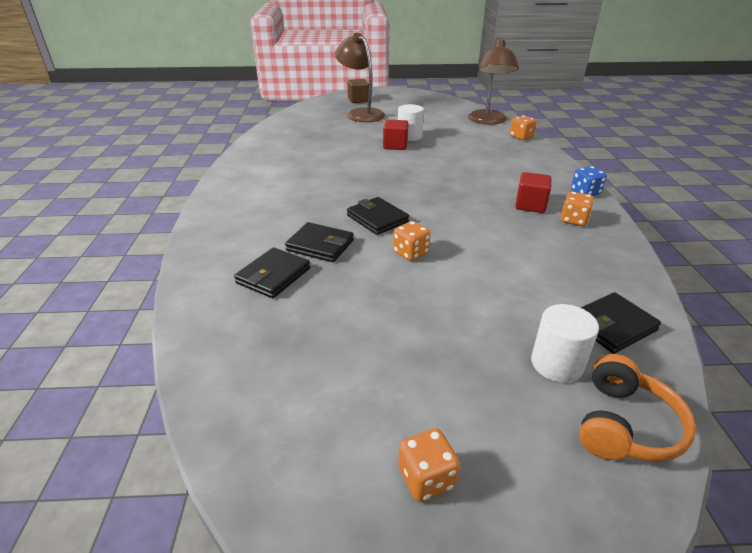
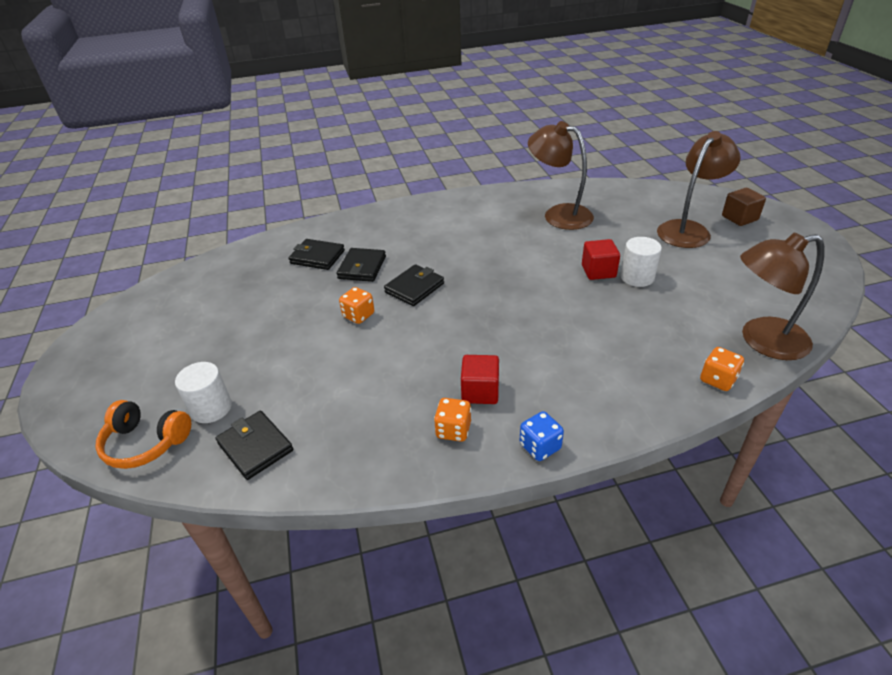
camera: 80 degrees right, 5 degrees up
(302, 145) = (558, 214): none -> brown lamp
(426, 478) = (129, 352): orange dice -> none

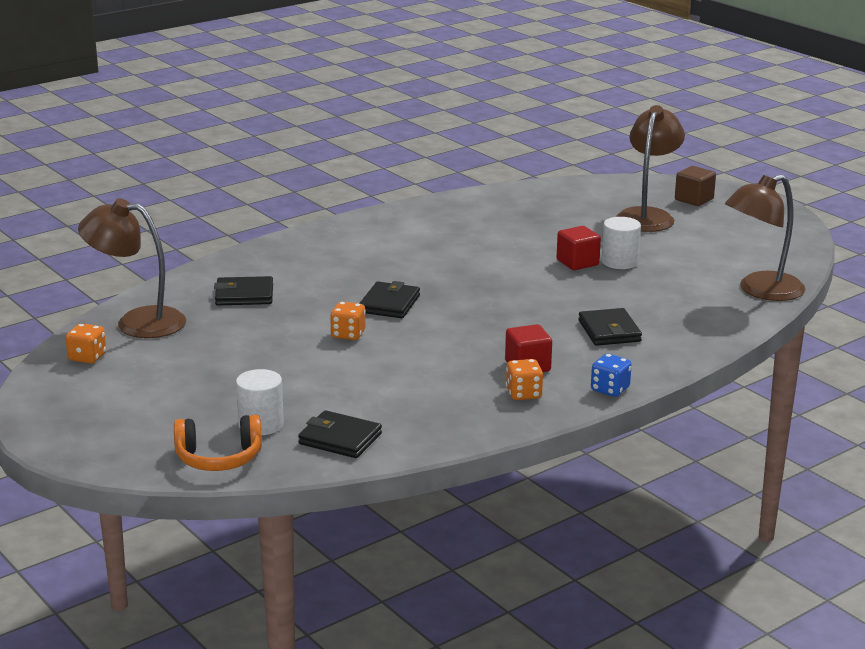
camera: 25 degrees left, 15 degrees down
(362, 267) = (310, 296): black wallet -> black wallet (609, 331)
(558, 214) = (499, 220): brown lamp -> brown lamp (137, 322)
(717, 379) = (736, 322): orange dice -> orange dice (87, 357)

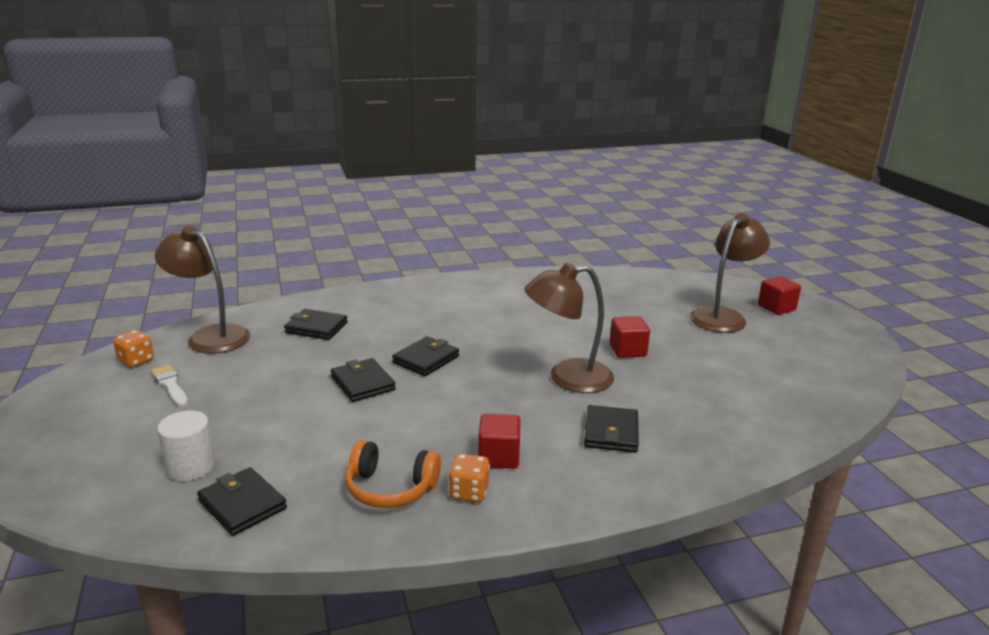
camera: 20 degrees right, 0 degrees up
(154, 370) = (170, 385): none -> white brush
(219, 458) = (112, 499): orange headphones -> orange headphones (390, 488)
(348, 334) = (363, 383): orange dice -> black wallet
(610, 389) = (564, 509): blue dice -> none
(619, 262) = (669, 357): white cylinder -> none
(694, 199) = (776, 308): brown cube -> red cube
(761, 291) = (801, 417): brown lamp -> brown lamp (567, 378)

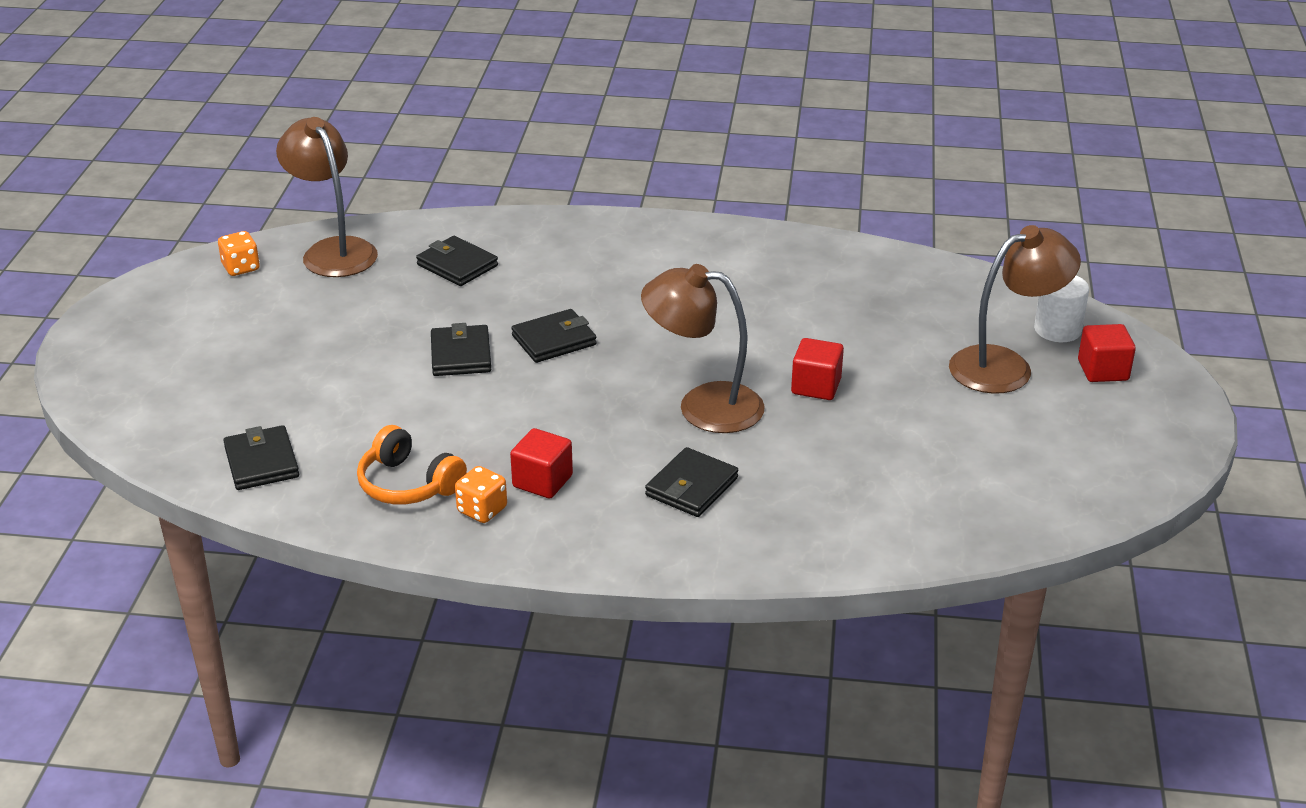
camera: 25 degrees right, 10 degrees up
(170, 385) = (261, 308): white brush -> none
(191, 467) = (235, 410): white cylinder -> white cylinder (1057, 330)

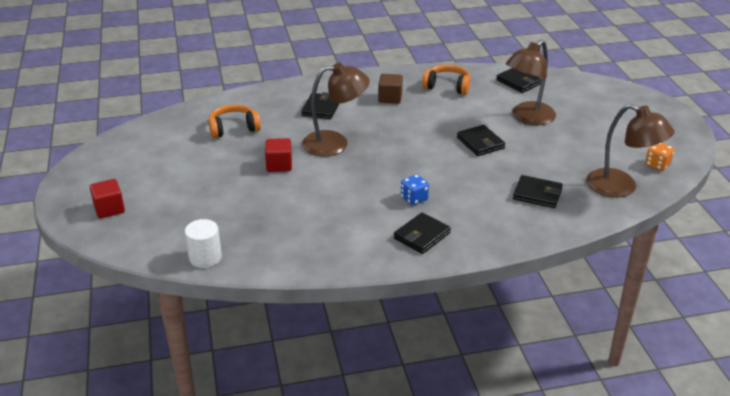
camera: 160 degrees right, 0 degrees up
(482, 510) = (407, 84): orange dice -> none
(542, 481) = (390, 98): red cube -> brown cube
(554, 340) = (438, 161): black wallet -> black wallet (421, 236)
(635, 294) = (414, 199): none -> blue dice
(878, 478) = (233, 128): none -> orange headphones
(1005, 366) = (170, 199): brown lamp -> brown lamp (527, 118)
(1057, 330) = (136, 231): white cylinder -> white cylinder (205, 257)

